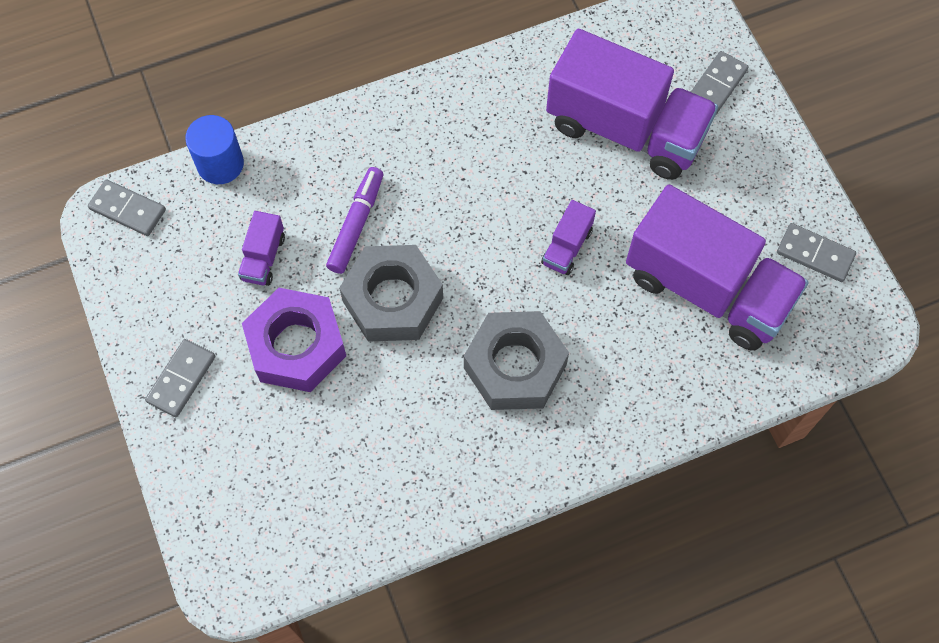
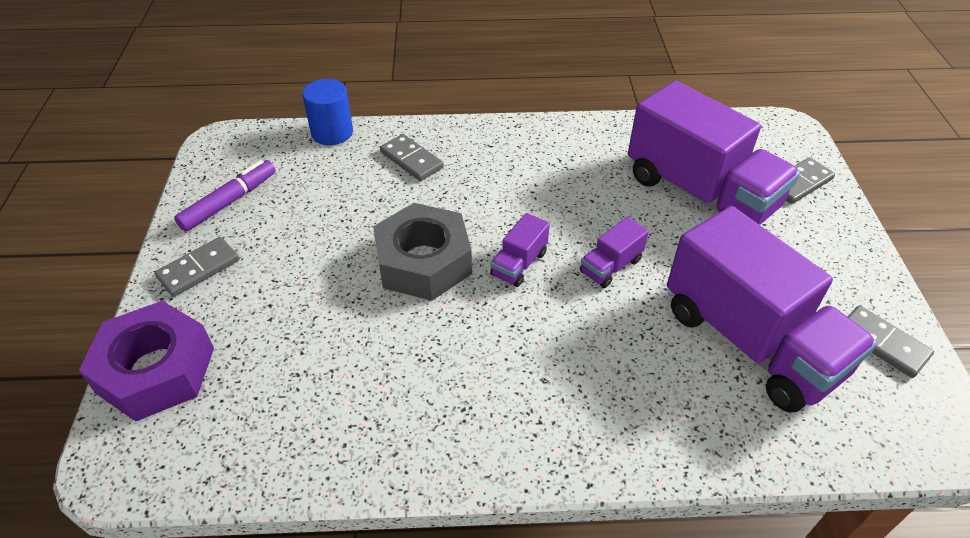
camera: 20 degrees right, 20 degrees down
(127, 209) = (240, 142): grey domino -> grey domino (411, 160)
(263, 258) = (327, 201): purple truck -> purple truck (519, 264)
(296, 346) = (316, 273): purple nut -> purple nut (156, 370)
(356, 224) = (421, 199): purple marker -> purple marker (229, 201)
(515, 366) = (517, 351): grey nut -> none

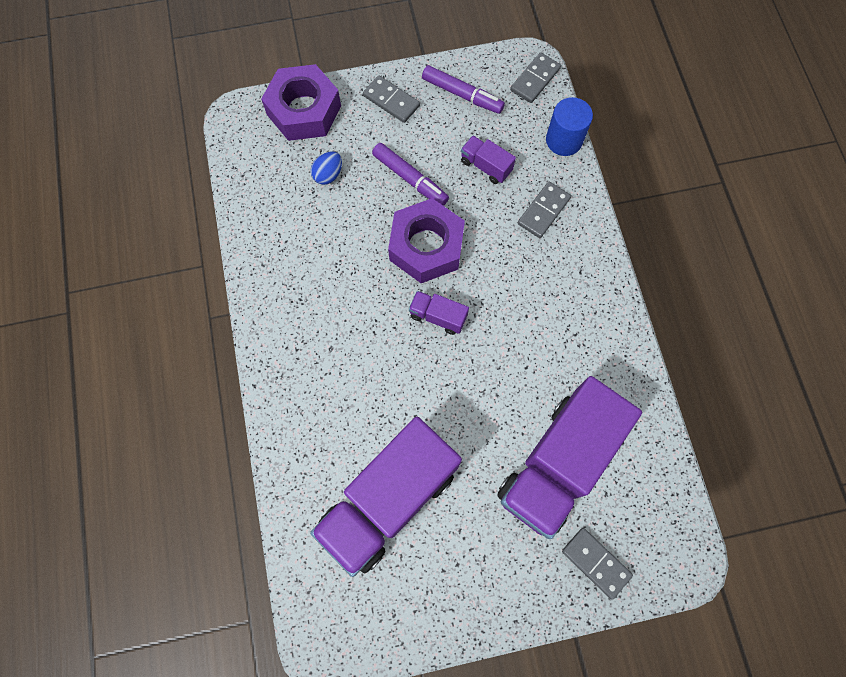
camera: 80 degrees right, 25 degrees up
(278, 352) = (328, 175): none -> blue egg
(323, 265) = (410, 179): none -> purple marker
(423, 262) = (426, 246): grey nut -> purple nut
(611, 266) = (449, 388): purple truck -> purple truck (486, 166)
(882, 343) = (404, 610): grey domino -> grey domino (535, 79)

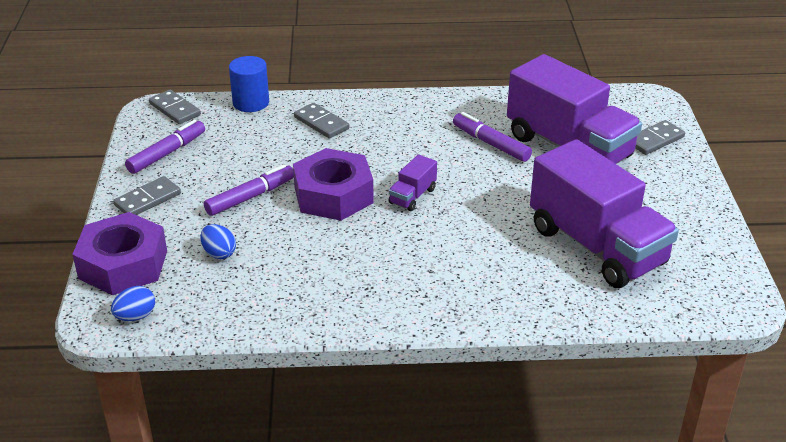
camera: 80 degrees left, 35 degrees down
(244, 138) = (136, 316): none -> blue egg
(486, 166) = (258, 149): purple truck -> none
(545, 380) = (491, 143): none -> purple marker

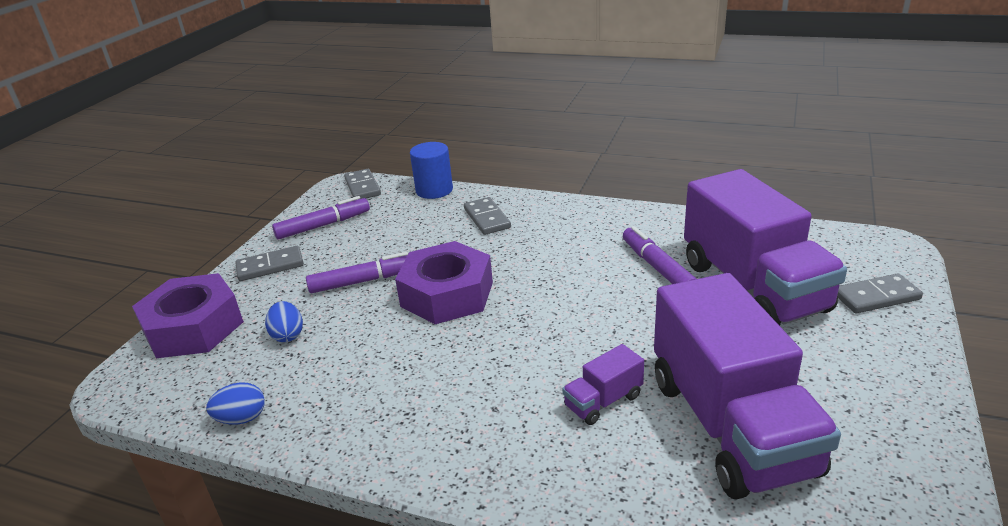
camera: 25 degrees right, 5 degrees down
(136, 316) = (155, 387): blue egg -> blue egg (242, 418)
(412, 196) = (531, 312): purple truck -> purple truck (603, 401)

